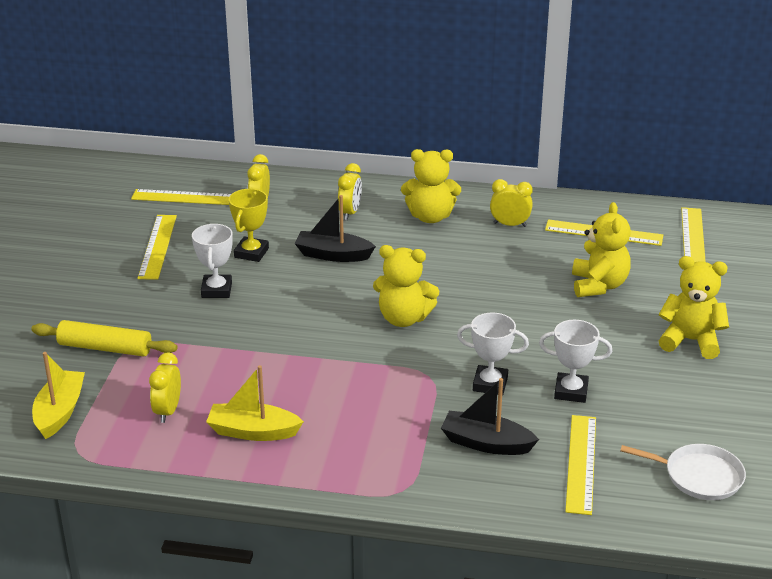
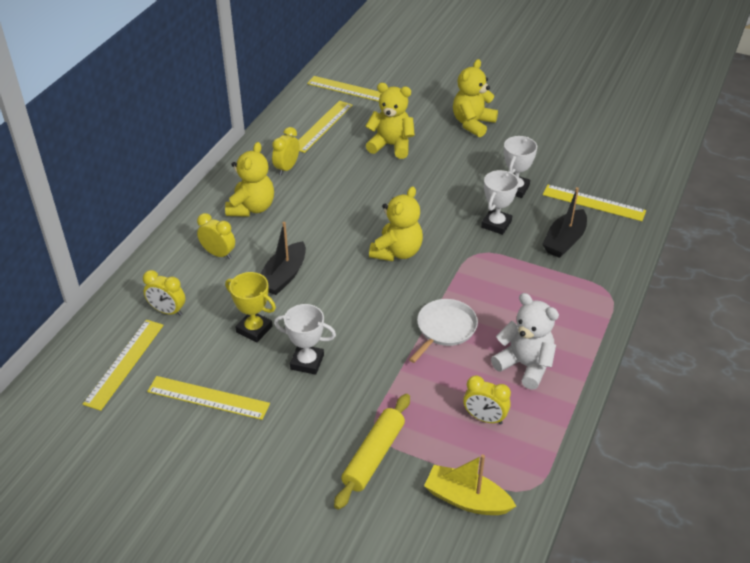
camera: 75 degrees left, 10 degrees up
(253, 431) = (525, 365): yellow boat -> white teddy bear
(699, 476) = (614, 158): white pan -> white pan (444, 329)

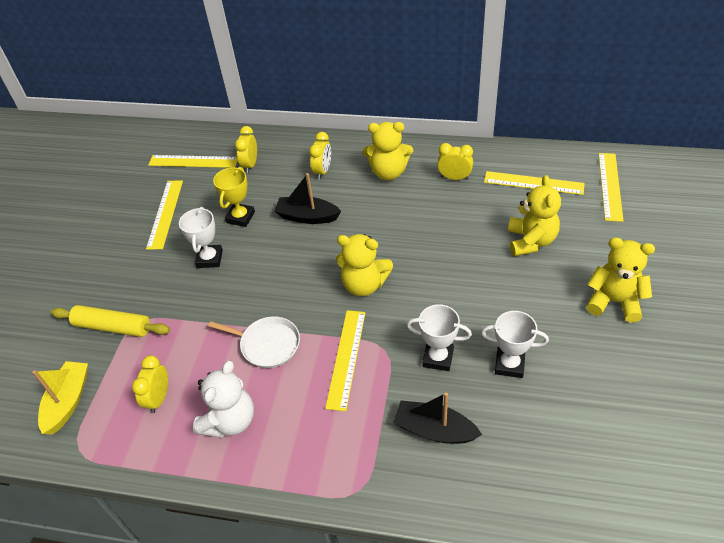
camera: 80 degrees right, 5 degrees up
(593, 203) = (520, 453): yellow ruler -> yellow ruler (346, 358)

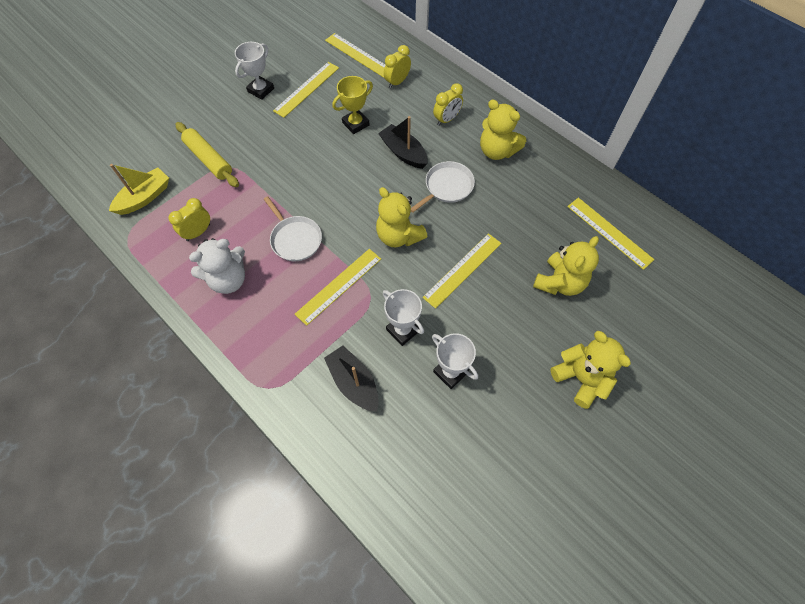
camera: 30 degrees right, 15 degrees up
(209, 259) = (308, 145): white trophy -> white trophy (261, 90)
(371, 222) = (447, 187): none -> white pan
(454, 178) = (546, 187): yellow clock -> none
(610, 186) = (675, 276): yellow ruler -> yellow ruler (463, 270)

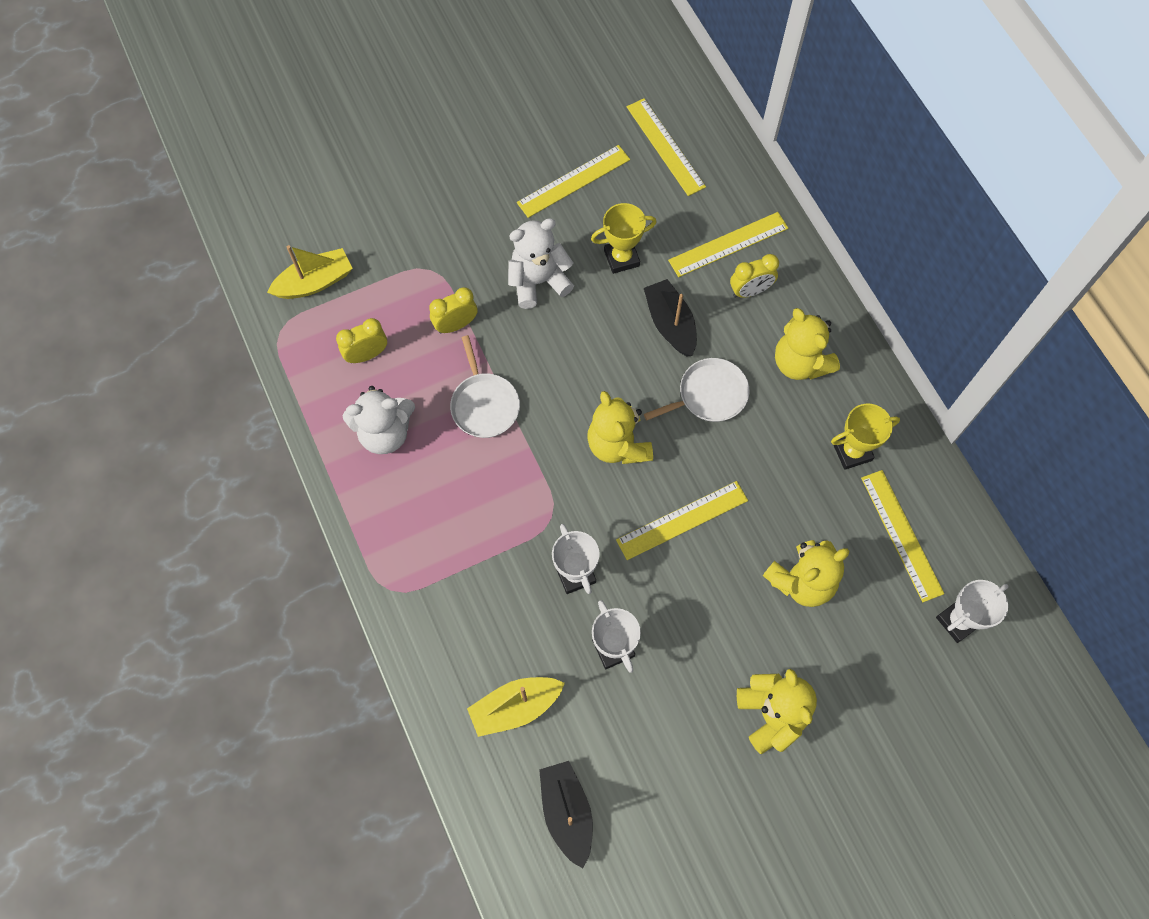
camera: 20 degrees right, 5 degrees up
(209, 159) = (410, 252): yellow rolling pin -> none
(261, 90) = (511, 163): white trophy -> white trophy (958, 621)
(305, 152) = (538, 281): none -> white teddy bear
(338, 286) = (517, 488): yellow ruler -> yellow ruler (728, 244)
(354, 382) = (492, 619): black boat -> black boat (567, 812)
(395, 441) = (515, 707): none -> yellow boat
(397, 82) = (703, 208): yellow clock -> yellow clock (456, 325)
(554, 193) = (852, 452): none -> yellow trophy

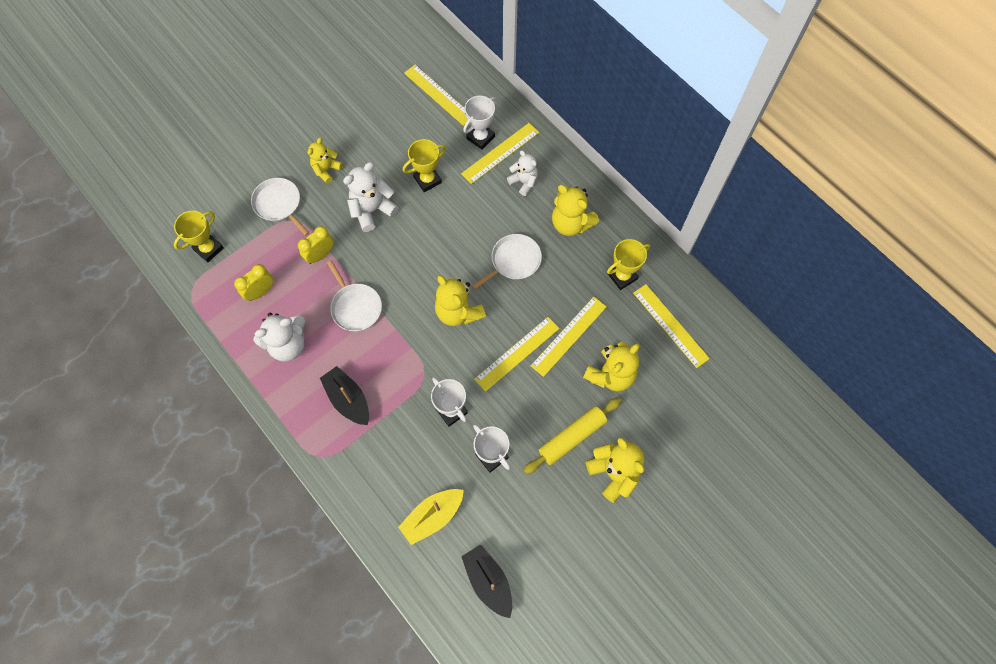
camera: 15 degrees left, 0 degrees up
(315, 282) = (208, 249): yellow boat -> yellow trophy
(419, 245) = (279, 204): none -> white pan
(492, 214) = (326, 170): none -> yellow teddy bear
(574, 181) = (380, 133): yellow ruler -> yellow ruler (569, 336)
(670, 324) = (473, 218): black boat -> black boat (348, 399)
(727, 652) = (572, 437): none -> yellow rolling pin
(750, 291) = (523, 182): yellow clock -> white teddy bear
(958, 621) = (723, 374): white trophy -> white trophy (480, 137)

